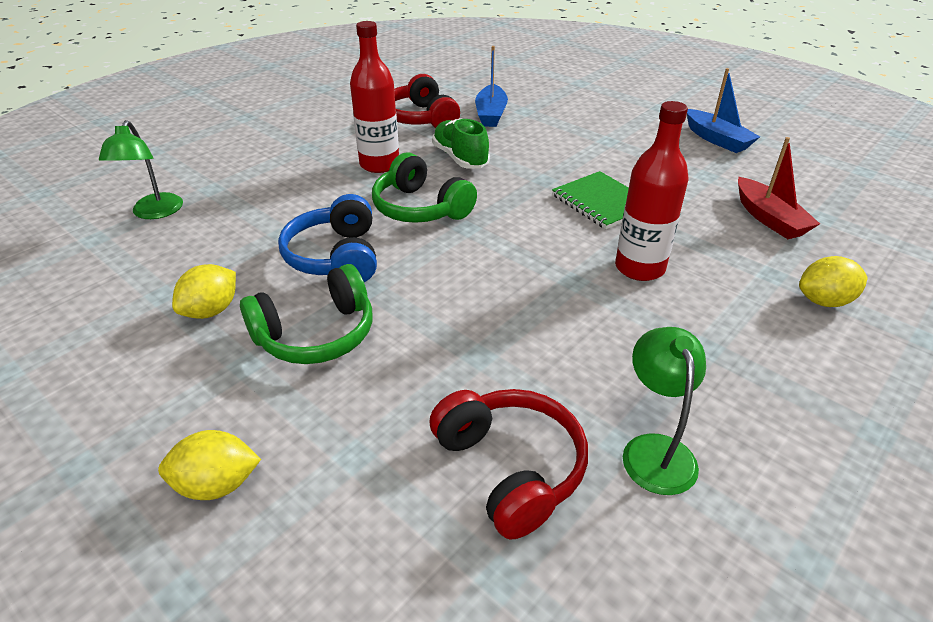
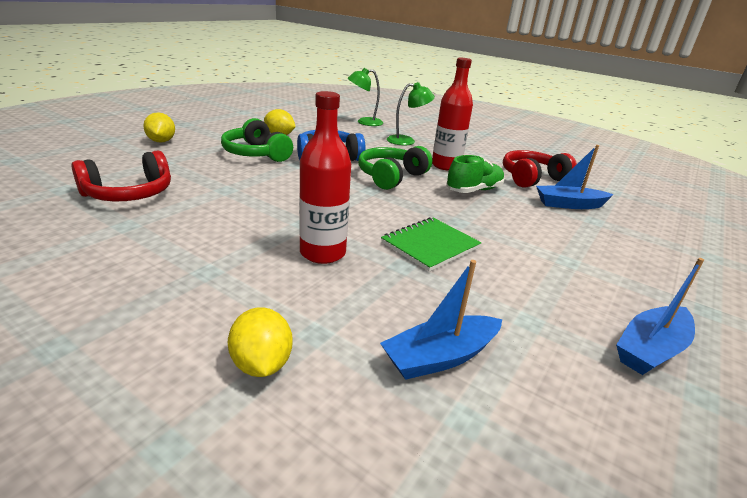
camera: 80 degrees right, 10 degrees down
(655, 450) = (112, 236): green lamp -> green lamp (407, 141)
(769, 218) = (440, 357): red boat -> blue boat

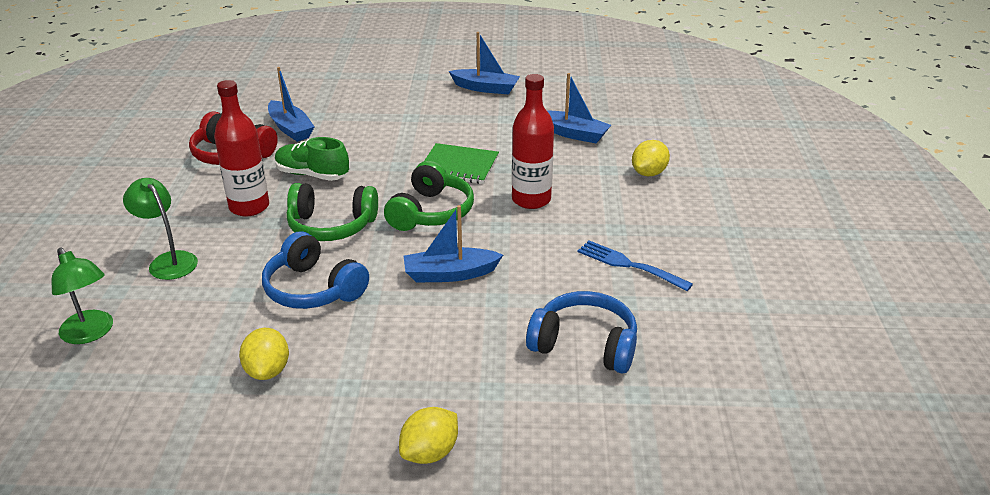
camera: 120 degrees left, 5 degrees up
(129, 194) = (584, 345): red headphones -> blue headphones
(153, 249) = (629, 265): none -> blue fork
(256, 154) = (372, 343): green headphones -> green headphones (431, 212)
(277, 187) = (450, 274): none -> blue boat

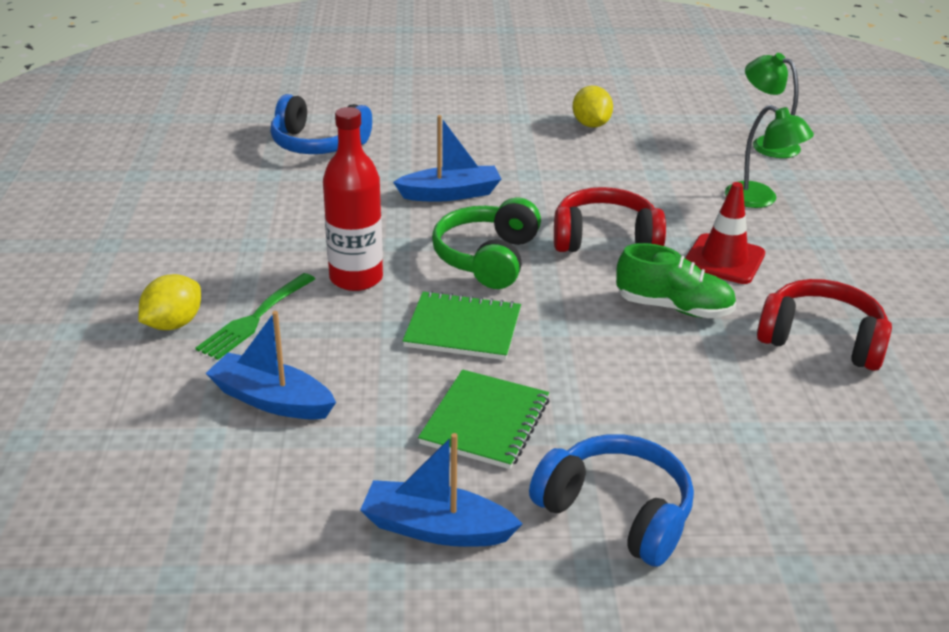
camera: 175 degrees right, 0 degrees up
(249, 207) = (724, 259): red bottle -> red traffic cone
(290, 128) = (771, 396): blue boat -> none
(313, 289) = (588, 179): blue headphones -> blue headphones (616, 512)
(331, 226) = (605, 239): green headphones -> red headphones
(430, 453) = (444, 89): yellow lemon -> none
(455, 122) = (485, 422): none -> green notebook
(596, 175) = (255, 318): none -> green fork
(629, 265) = (252, 206): blue fork -> none

